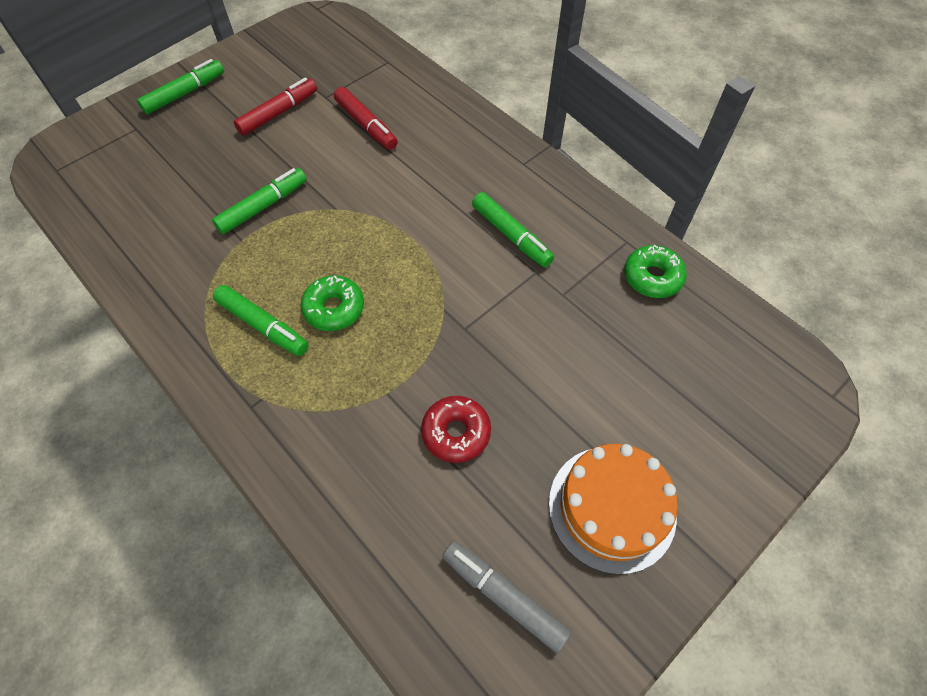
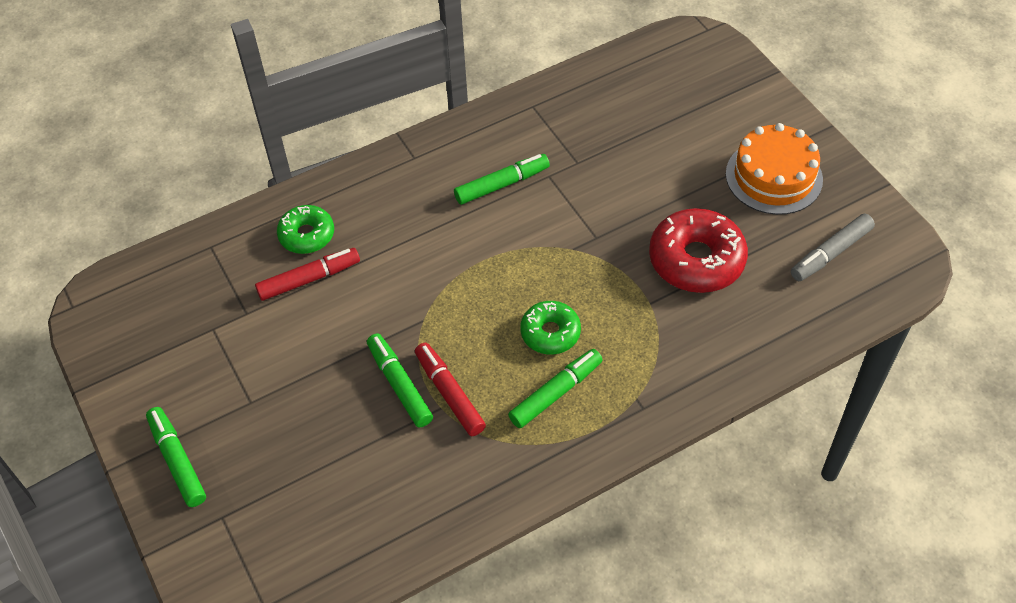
camera: 75 degrees left, 5 degrees down
(278, 113) = (255, 361): red marker -> red marker (449, 394)
(456, 432) = (696, 260): red donut -> red donut, size x1.66
(652, 277) = (575, 99): green donut -> green donut (307, 235)

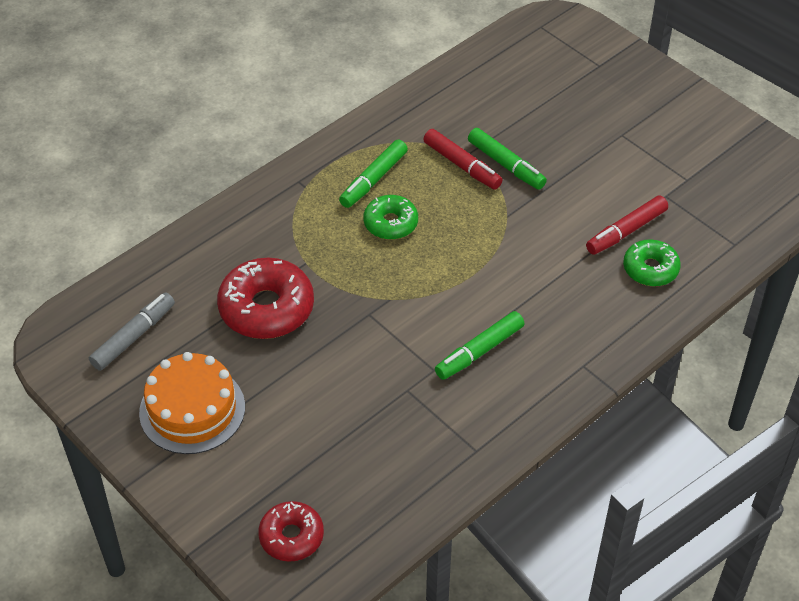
camera: 165 degrees right, 5 degrees down
(177, 461) = (653, 90): green marker -> none
(696, 69) = (291, 536): none -> red donut

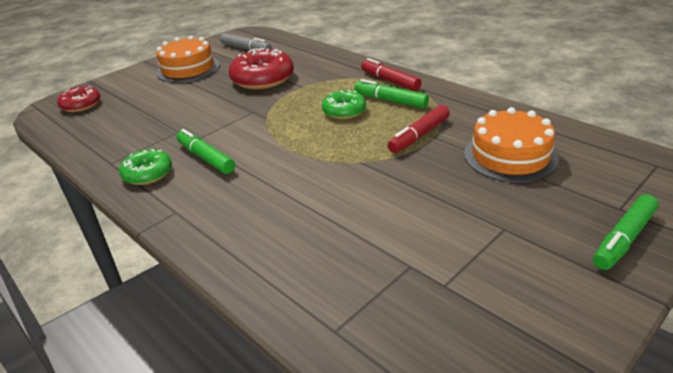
camera: 90 degrees right, 15 degrees down
(506, 165) = (427, 157): green marker -> green marker (624, 239)
(513, 108) = (510, 156): none -> orange cake
(626, 231) = (348, 235): red marker -> red marker (390, 81)
(650, 269) = (293, 254): green donut -> green donut (148, 174)

